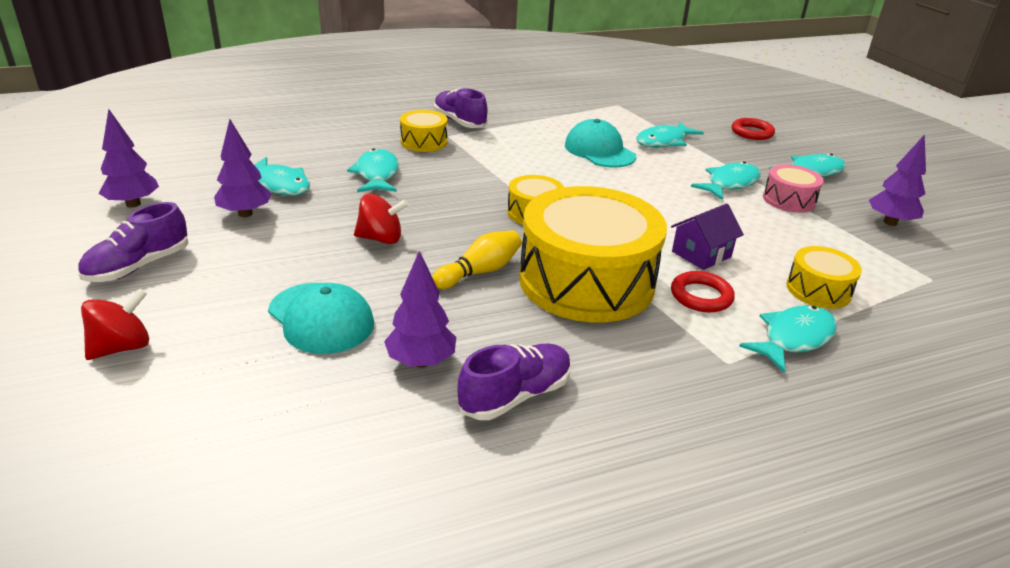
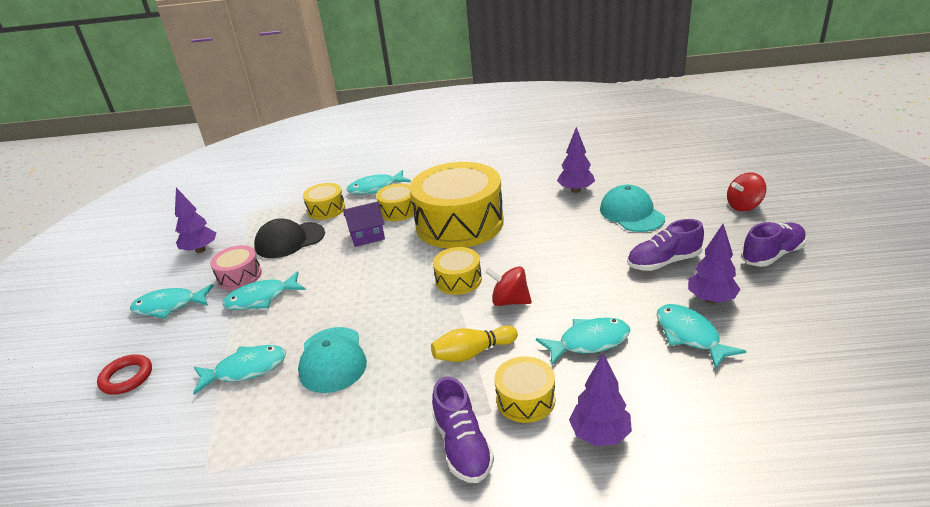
camera: 155 degrees left, 0 degrees up
(133, 204) = (827, 320): purple tree -> purple tree (600, 435)
(377, 174) = (589, 342): turquoise fish -> turquoise fish turned 120 degrees counterclockwise
(380, 239) = (591, 265): red spinning top -> red spinning top (510, 301)
(479, 272) = (525, 234): yellow bowling pin -> yellow bowling pin (472, 353)
(515, 396) = (533, 175): purple shoe -> purple shoe (663, 262)
(701, 296) = (398, 210): red ring -> yellow drum
(797, 241) = (289, 240): none -> black cap

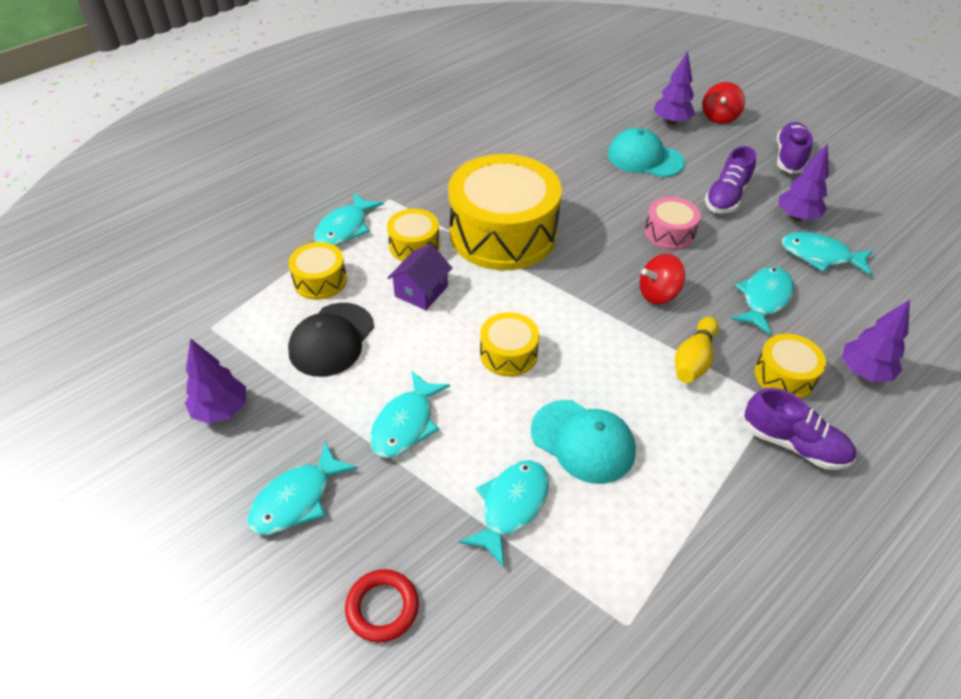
camera: 45 degrees left, 15 degrees up
(239, 276) = (334, 414): pink drum -> pink drum (669, 233)
(458, 280) = (586, 295): yellow drum -> yellow drum (508, 354)
(575, 190) = (566, 151): purple tree -> purple tree (671, 122)

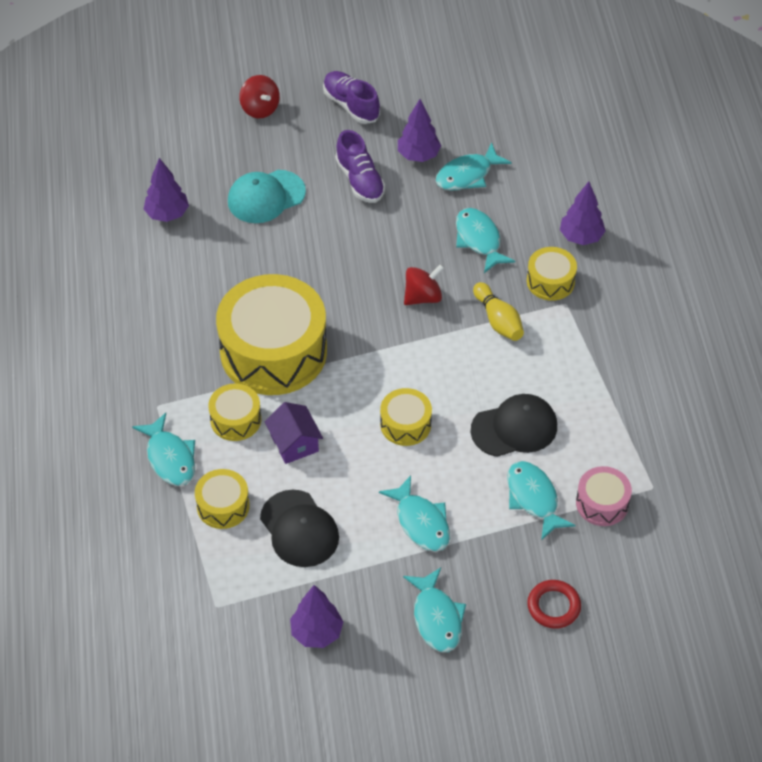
camera: 55 degrees left, 5 degrees up
(583, 441) = (514, 428): turquoise cap -> black cap
(658, 294) = (423, 297): red spinning top -> red spinning top turned 135 degrees counterclockwise
(669, 233) = (367, 245): pink drum -> pink drum (602, 503)
(671, 122) = (235, 144): purple tree -> purple tree (167, 214)
(793, 444) = (602, 318): purple shoe -> none

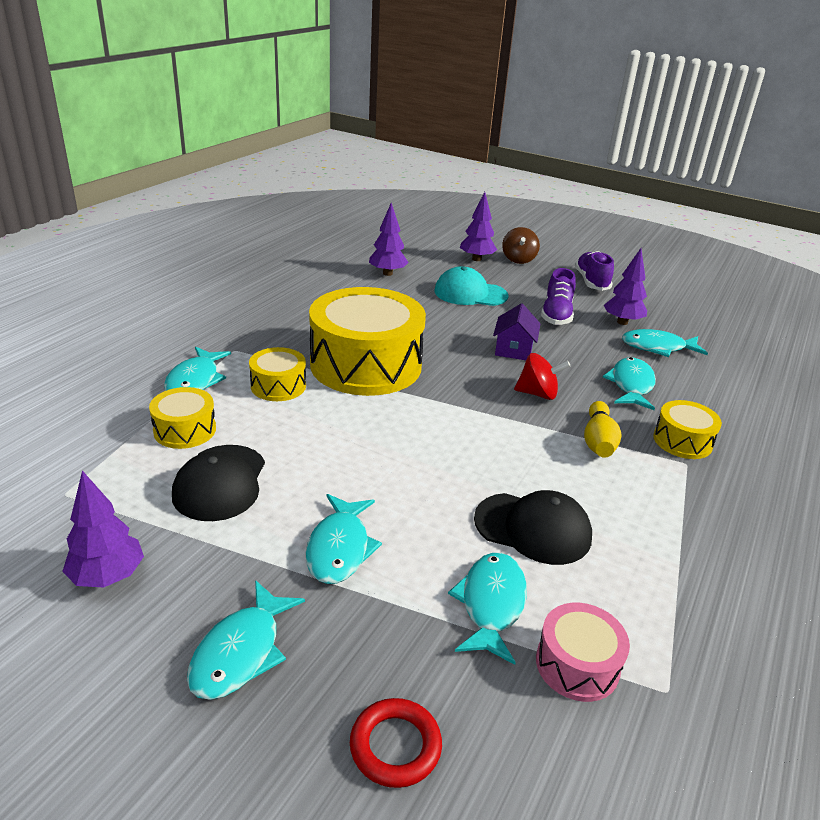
camera: 35 degrees right, 20 degrees down
(260, 108) = (518, 259): red spinning top -> brown spinning top
(294, 443) = (303, 424): purple house -> purple house (514, 349)
(405, 424) = (420, 465): yellow drum -> none
(581, 237) = (744, 427): purple tree -> purple tree (476, 259)

